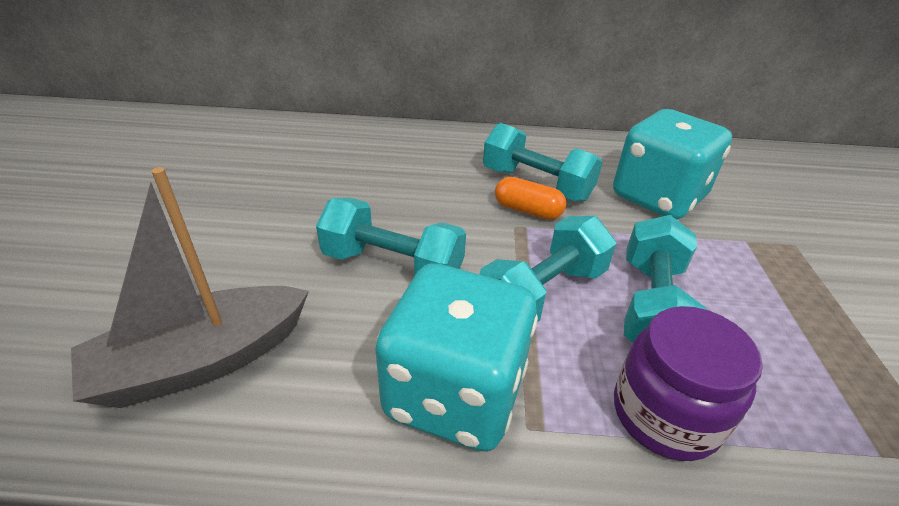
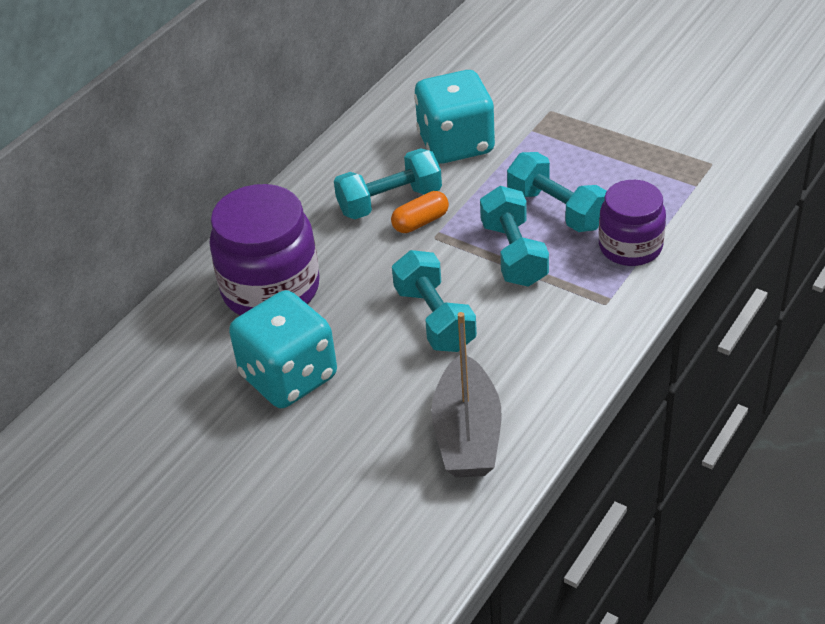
camera: 55 degrees left, 5 degrees up
(372, 159) = (271, 289): none -> purple jar
(392, 266) = (434, 319): turquoise dumbbell -> turquoise dumbbell turned 75 degrees counterclockwise
(454, 393) = (566, 325): turquoise dice -> turquoise dice (289, 377)

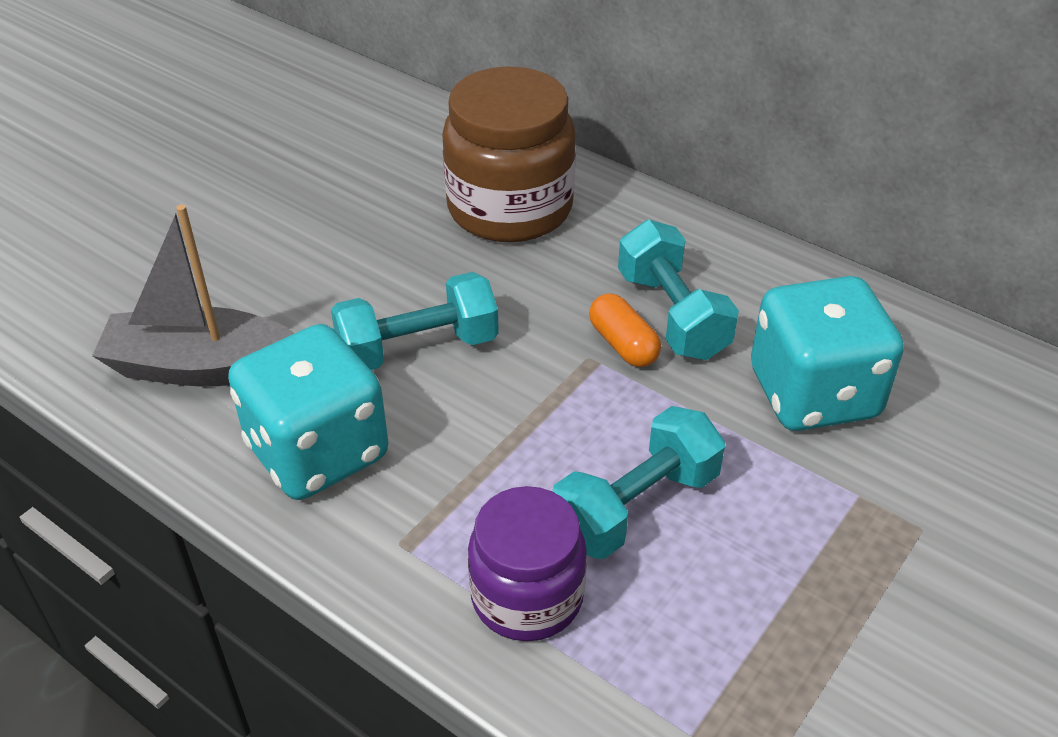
camera: 90 degrees right, 0 degrees up
(271, 289) = (510, 208): purple jar -> brown jar
(289, 377) = (355, 222): turquoise dice -> turquoise dice (317, 452)
(514, 254) = (535, 442): turquoise dumbbell -> none

